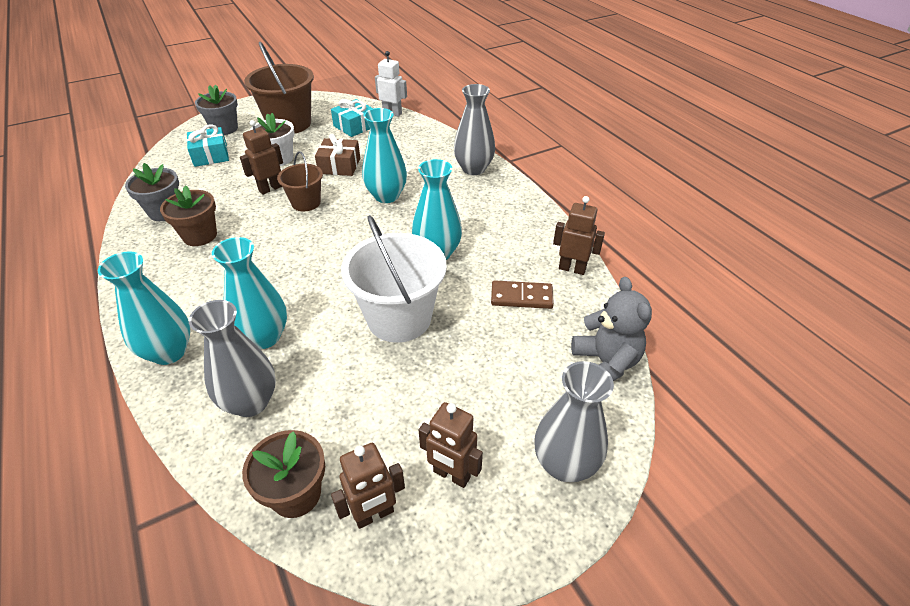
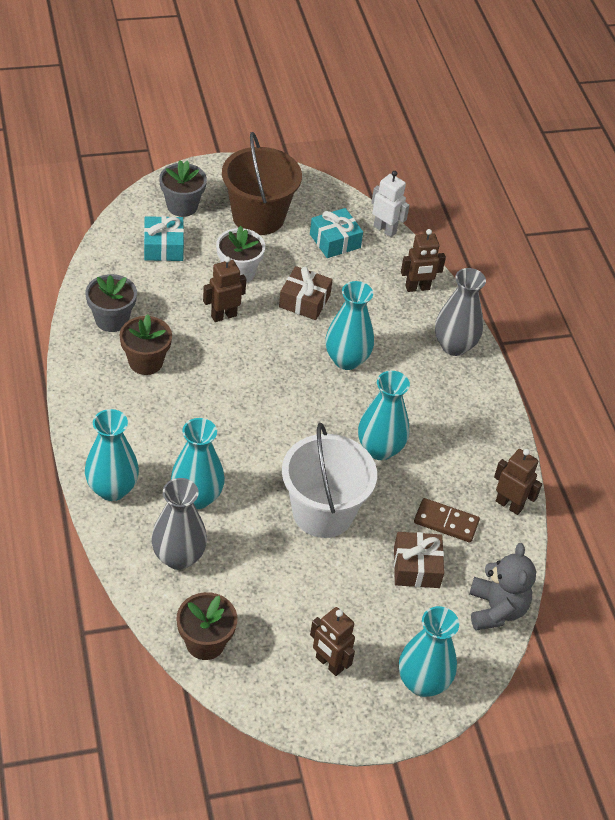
camera: 10 degrees right, 5 degrees up
(306, 203) = (259, 346): brown bucket -> none
(374, 515) = (262, 675): brown robot -> brown robot (417, 288)
(509, 344) = (416, 567): none -> brown gift
(564, 464) = (422, 682): grey vase -> turquoise vase

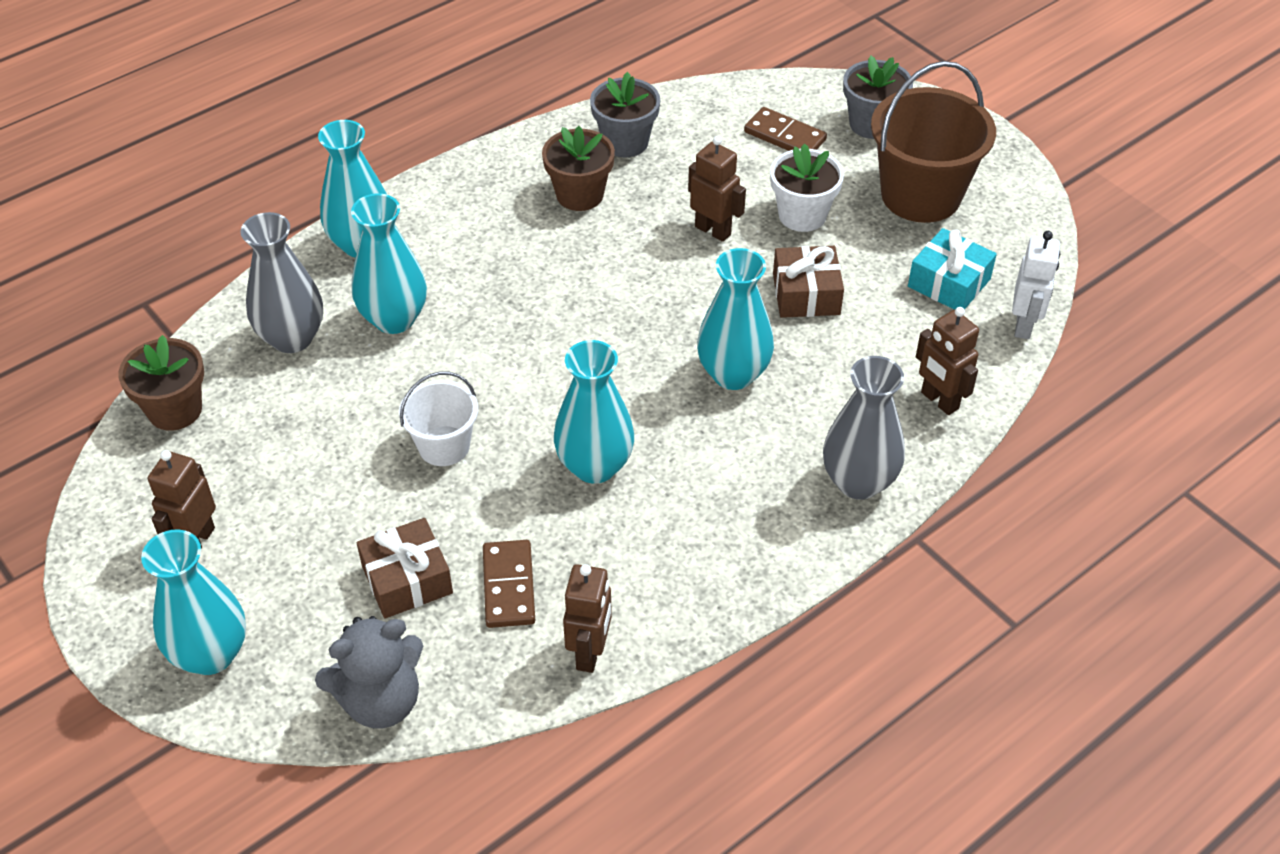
camera: 70 degrees right, 0 degrees up
(163, 247) = (784, 136): turquoise gift -> brown domino
(323, 512) = (444, 446): white bucket -> white bucket, size x0.56

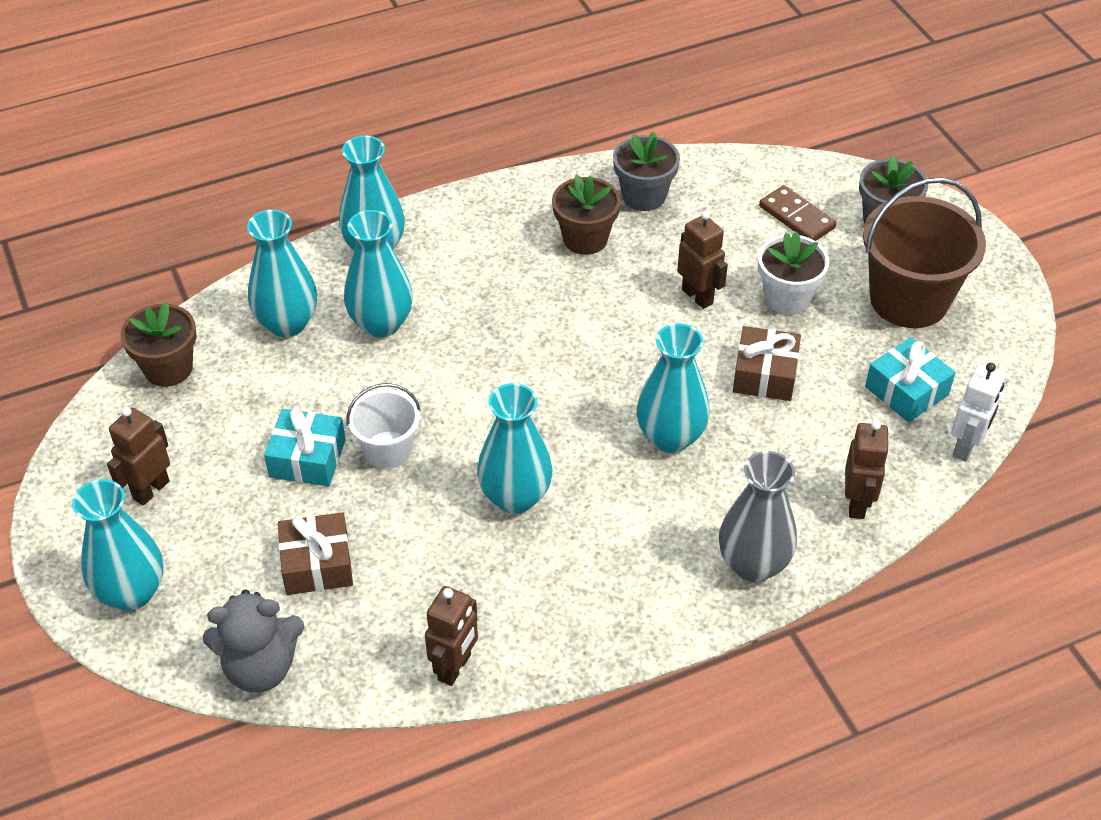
camera: 15 degrees right, 0 degrees up
(292, 338) = (287, 323): grey vase -> turquoise vase
(360, 472) = (307, 458): none -> turquoise gift
(509, 586) = (403, 590): brown domino -> none
(939, 401) = (857, 503): brown robot -> brown robot turned 150 degrees counterclockwise

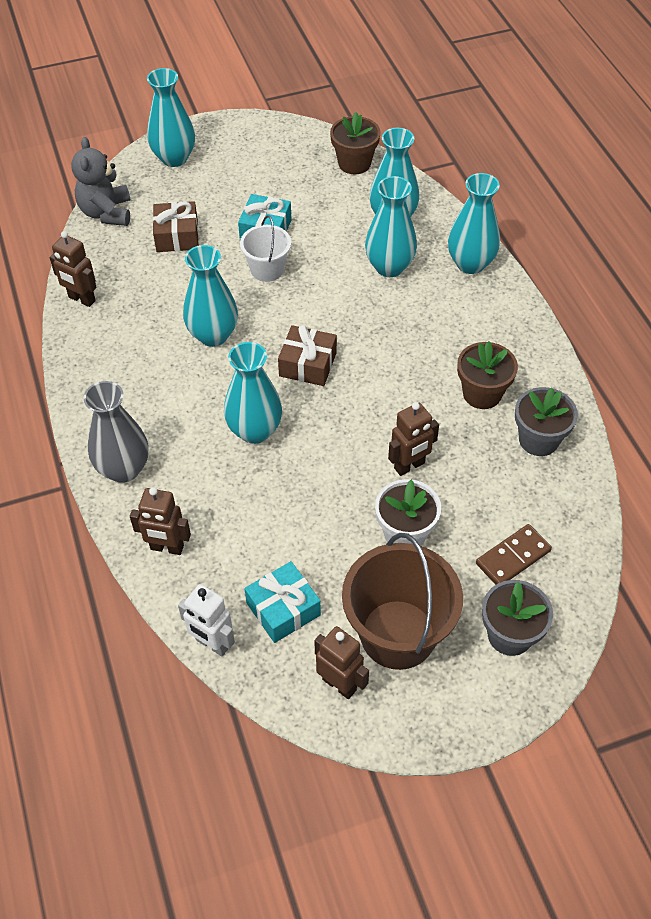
camera: 95 degrees right, 5 degrees up
(150, 490) = (251, 161): brown robot -> brown robot (339, 684)
(765, 375) = (314, 503): brown gift -> brown gift (307, 364)

